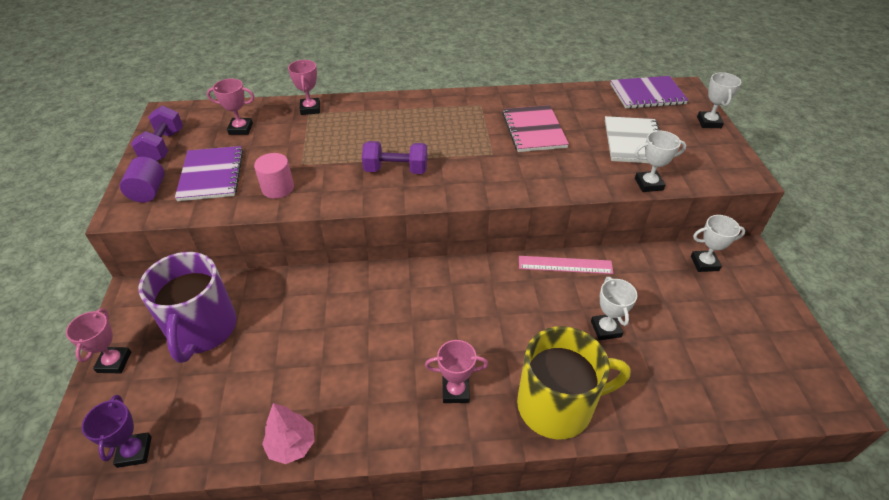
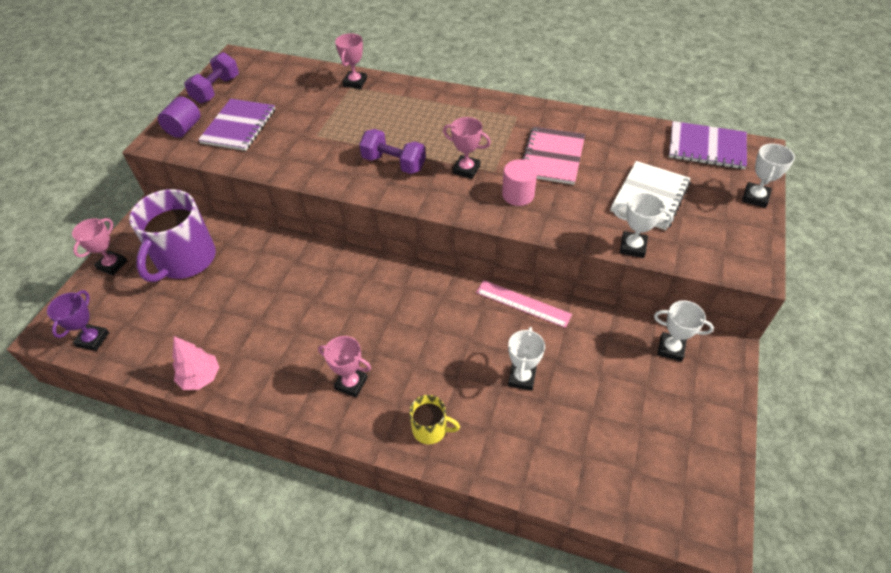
camera: 25 degrees right, 5 degrees up
(240, 129) = (285, 88): pink trophy -> pink trophy (466, 169)
(278, 188) = (284, 153): pink cylinder -> pink cylinder (518, 195)
(557, 405) = (430, 429): yellow mug -> yellow mug, size x0.48

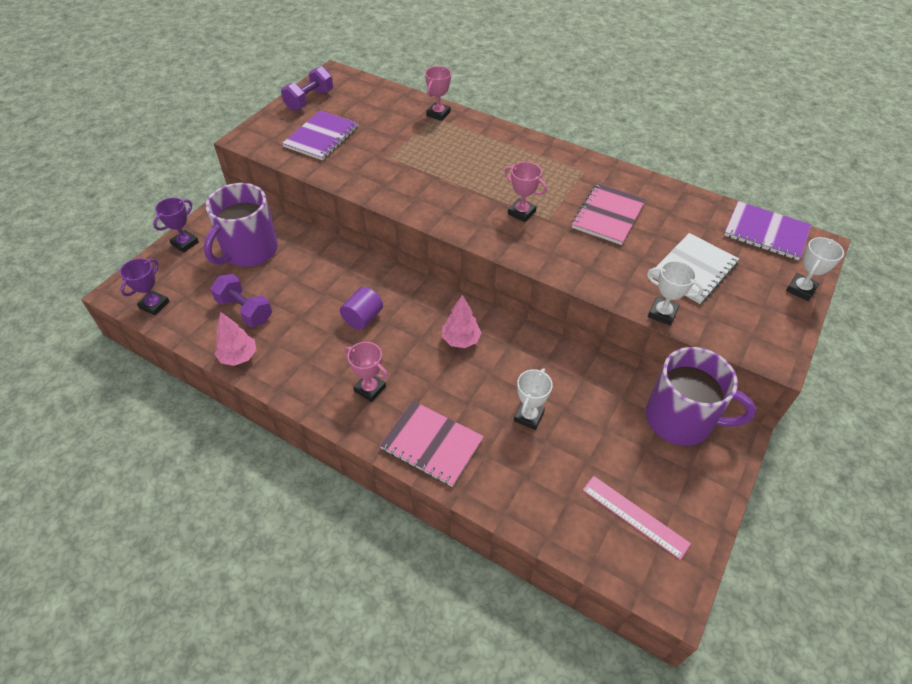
camera: 10 degrees right, 0 degrees up
(112, 265) = (185, 243): pink trophy -> purple trophy
(184, 128) = (272, 131): purple cylinder -> purple cylinder (363, 318)
(394, 163) = (455, 195): purple dumbbell -> purple dumbbell (245, 310)
(430, 429) = (431, 444): yellow mug -> pink notebook
(432, 312) = (461, 340): none -> pink tree
(518, 195) = (564, 245): pink cylinder -> none
(523, 303) = (548, 349): pink ruler -> pink ruler (635, 516)
(671, 349) = (681, 419): white trophy -> purple mug

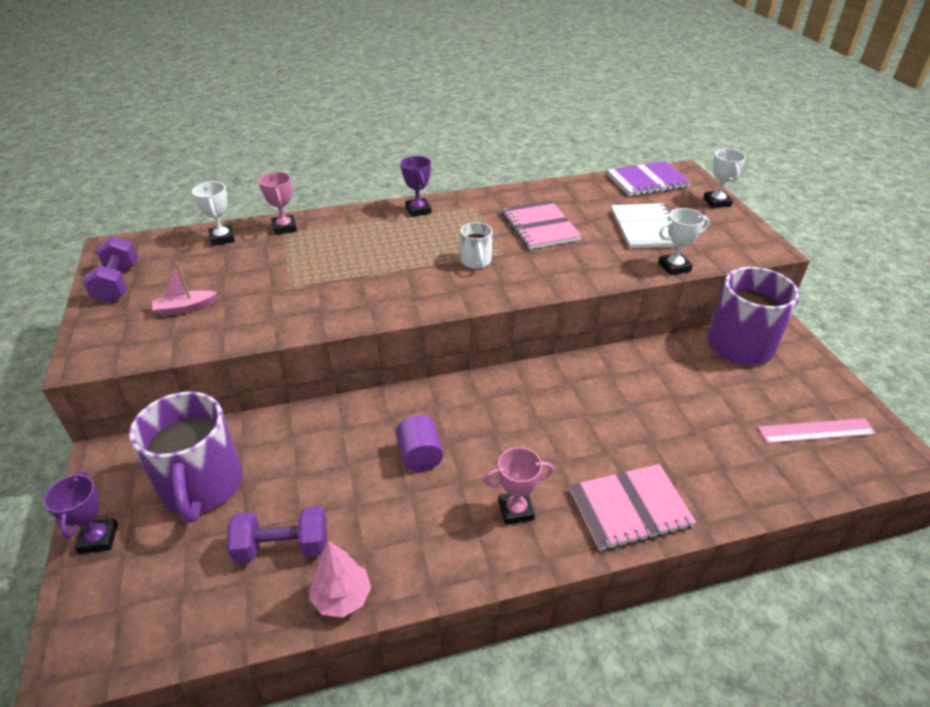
camera: 45 degrees left, 10 degrees down
(154, 305) = (149, 637): purple trophy -> purple trophy (418, 210)
(321, 137) = (185, 308): purple notebook -> pink boat
(461, 340) = (529, 407): pink tree -> none
(521, 212) = (476, 261): pink trophy -> white mug
(528, 416) = (660, 423): white trophy -> white trophy (222, 238)

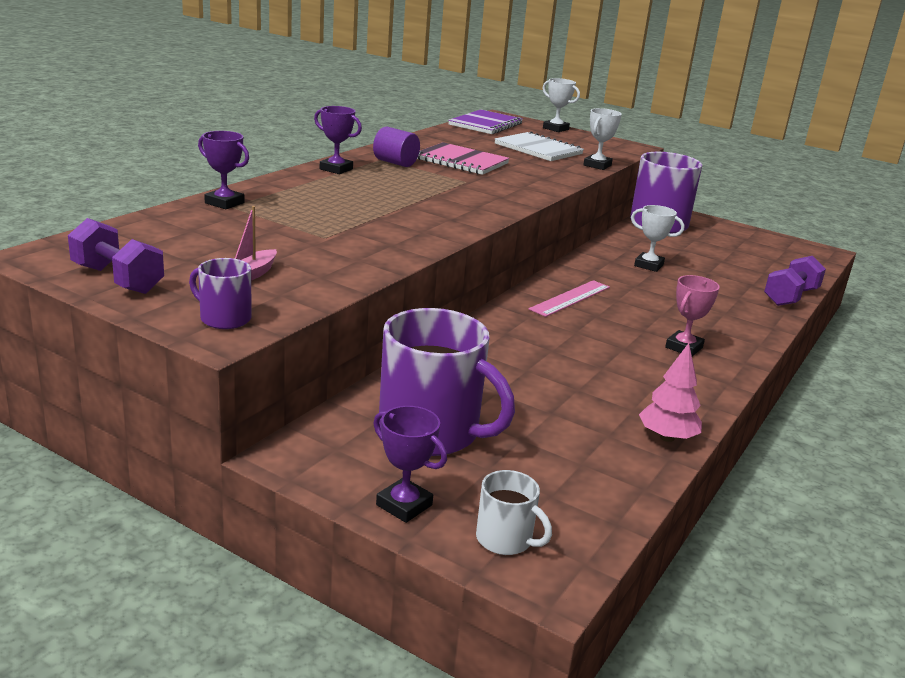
camera: 45 degrees left, 15 degrees down
(111, 344) = (224, 318): none -> purple mug
(222, 238) = (169, 223): white trophy -> white trophy (648, 265)
(282, 547) = (573, 434): purple dumbbell -> purple dumbbell (790, 297)
(284, 228) = (224, 203): pink trophy -> purple trophy
(420, 456) = (570, 345): purple cylinder -> purple cylinder (395, 163)
(476, 261) = (455, 189): white mug -> white mug (505, 539)
(630, 508) = (741, 320): pink notebook -> none
(816, 431) = (764, 252): pink ruler -> pink ruler (570, 298)

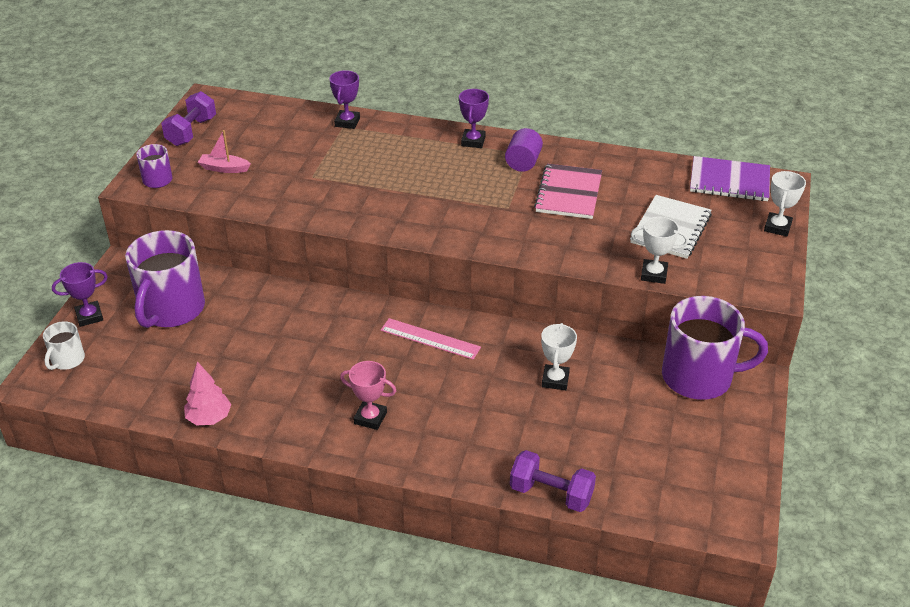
camera: 75 degrees right, 15 degrees up
(404, 505) = (89, 316): purple trophy -> purple trophy turned 45 degrees clockwise

